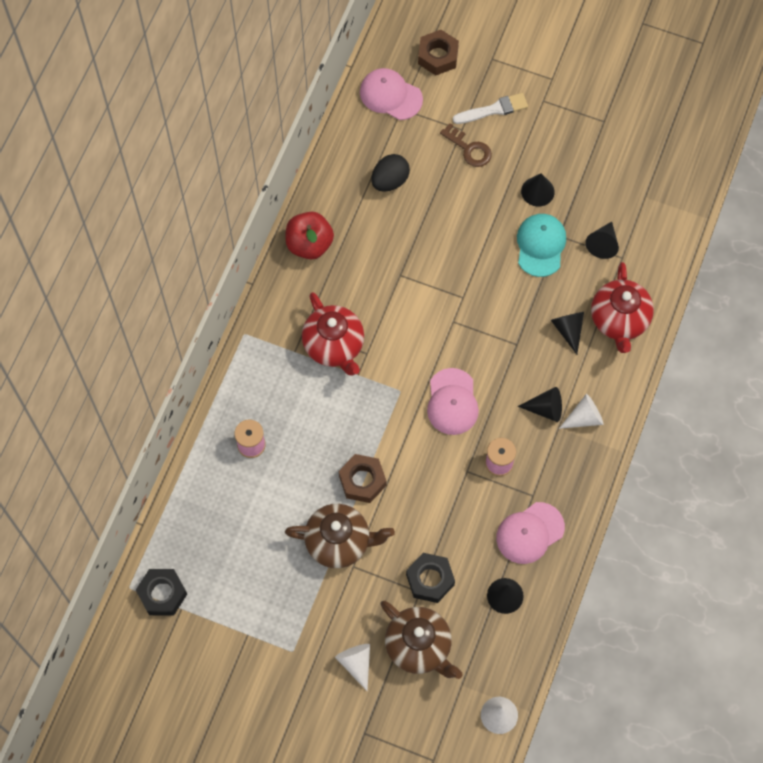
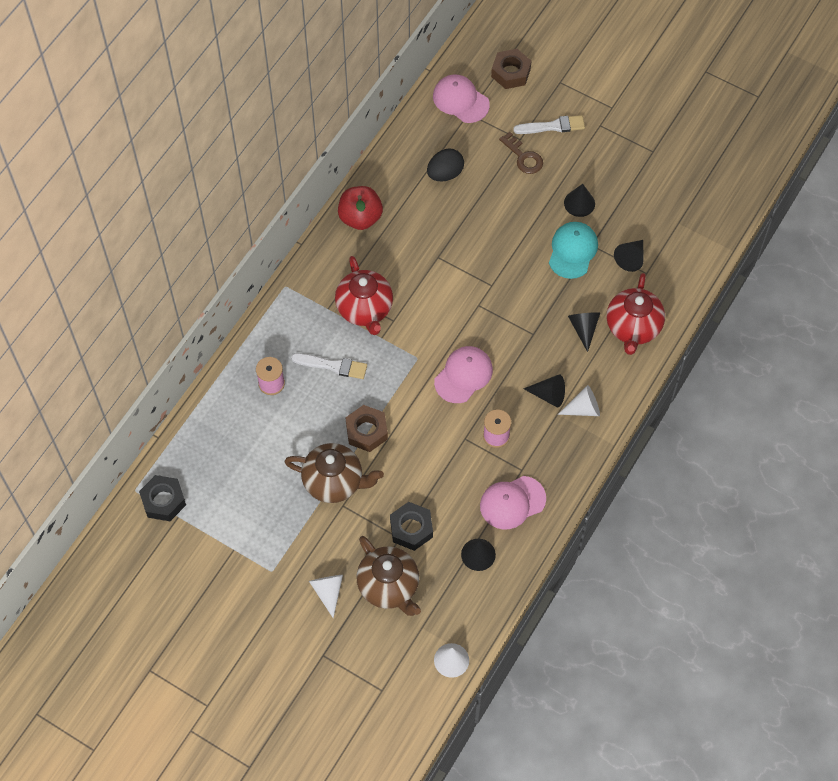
camera: 10 degrees right, 5 degrees down
(312, 414) = (333, 366): none -> white brush
(452, 402) = (463, 375): pink cap -> pink cap turned 150 degrees counterclockwise

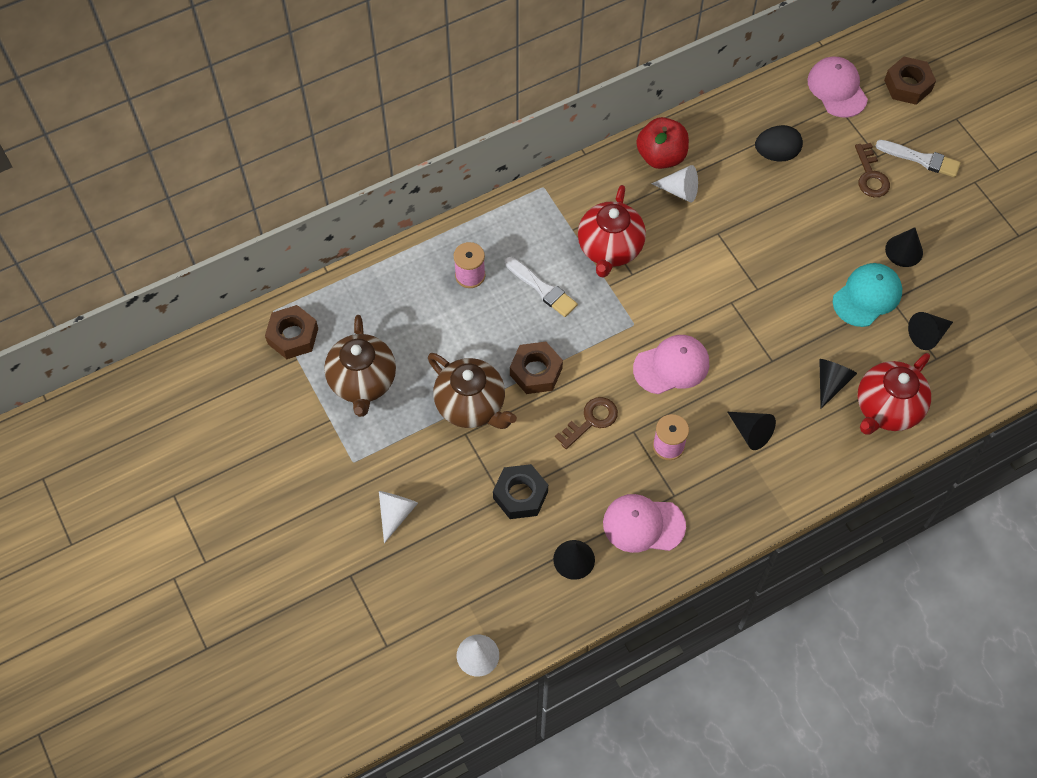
camera: 30 degrees right, 0 degrees up
(163, 501) = (293, 336): black nut -> brown nut
(389, 587) = (461, 542): brown teapot -> brown teapot (362, 382)
(429, 446) = (591, 420): none -> brown key
(583, 408) = (780, 466): white cone -> white cone (680, 190)

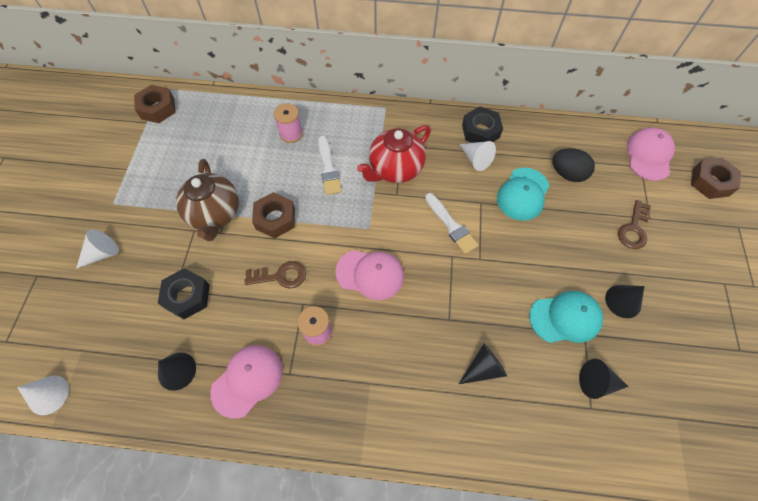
camera: 35 degrees right, 0 degrees up
(362, 382) = (167, 158): brown teapot -> none
(643, 524) = (247, 380): pink cap -> pink cap turned 90 degrees clockwise
(661, 156) = (480, 131): red apple -> black nut
(750, 200) = (523, 194): none -> turquoise cap
(751, 432) = (387, 365): black cone -> none
(886, 409) = (515, 422): red teapot -> none
(921, 159) = (686, 240): white brush -> white brush (451, 225)

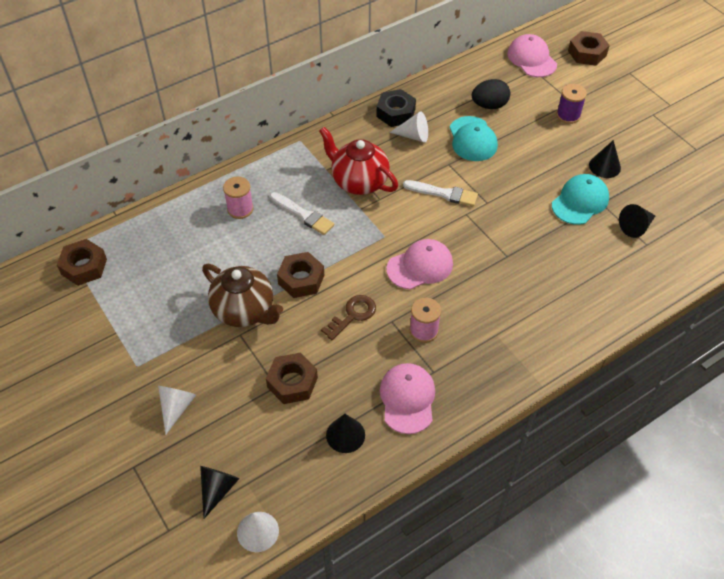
camera: 40 degrees left, 10 degrees down
(187, 296) = (292, 382): black nut -> brown nut
(395, 169) = (359, 181): red teapot -> red teapot turned 120 degrees clockwise
(483, 368) = (560, 269): black cone -> black cone (217, 489)
(633, 229) = (568, 115): brown key -> purple spool

